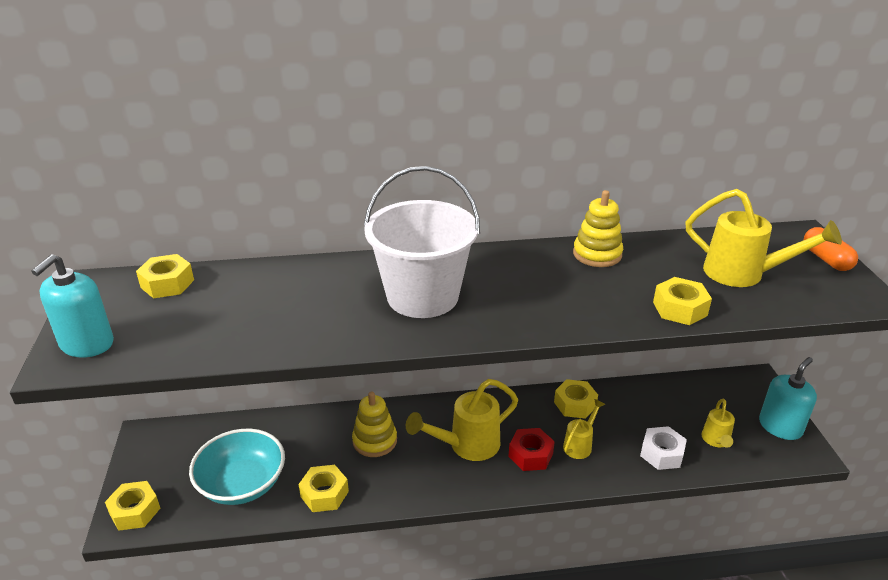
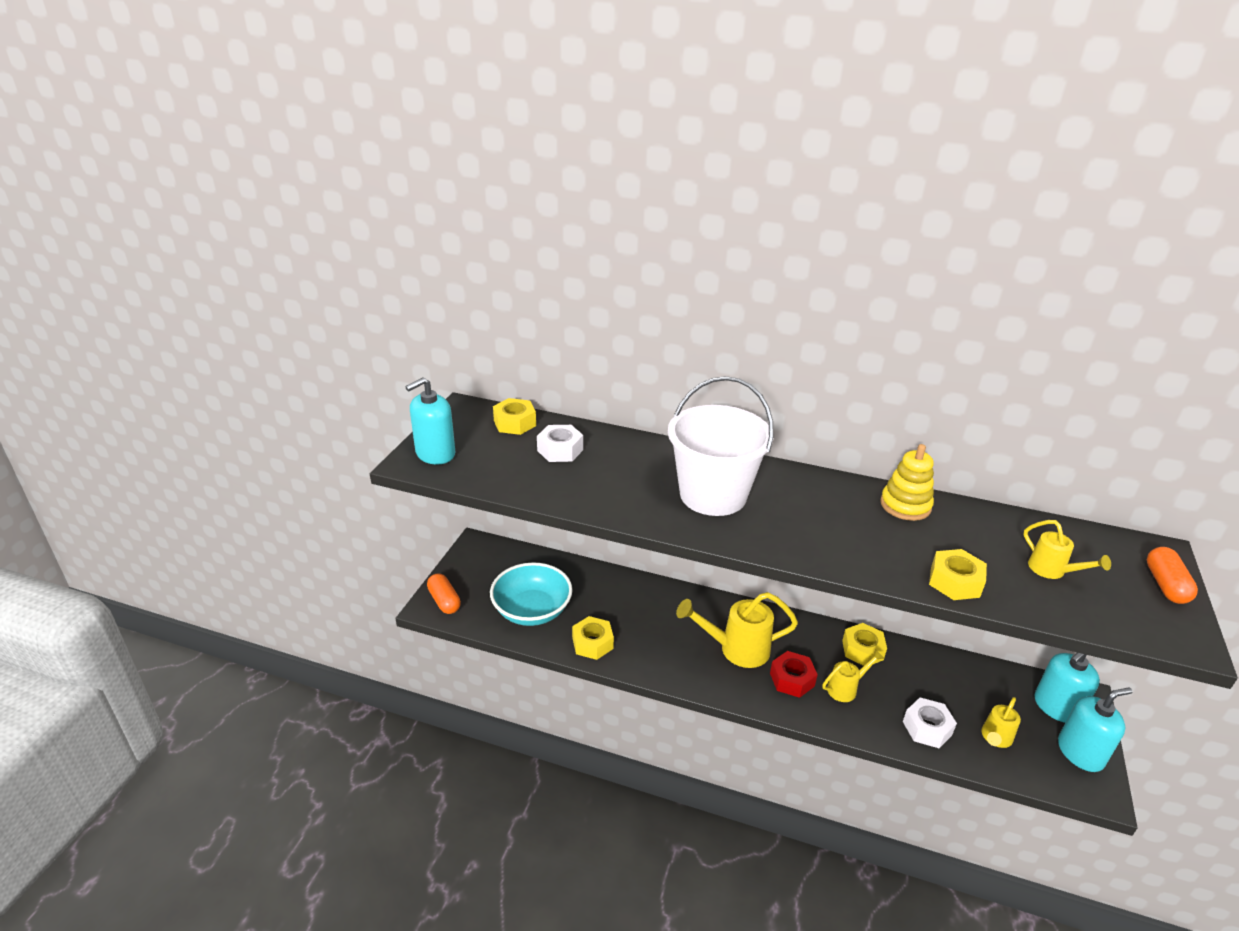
camera: 25 degrees right, 0 degrees up
(135, 511) = (444, 601): yellow nut -> orange capsule
(236, 298) = (560, 450): none -> white nut
(375, 441) = (656, 615): yellow stacking toy -> none
(743, 396) = (1056, 707): none -> turquoise soap dispenser
(744, 274) = (1052, 571): yellow watering can -> yellow watering can, size x0.57

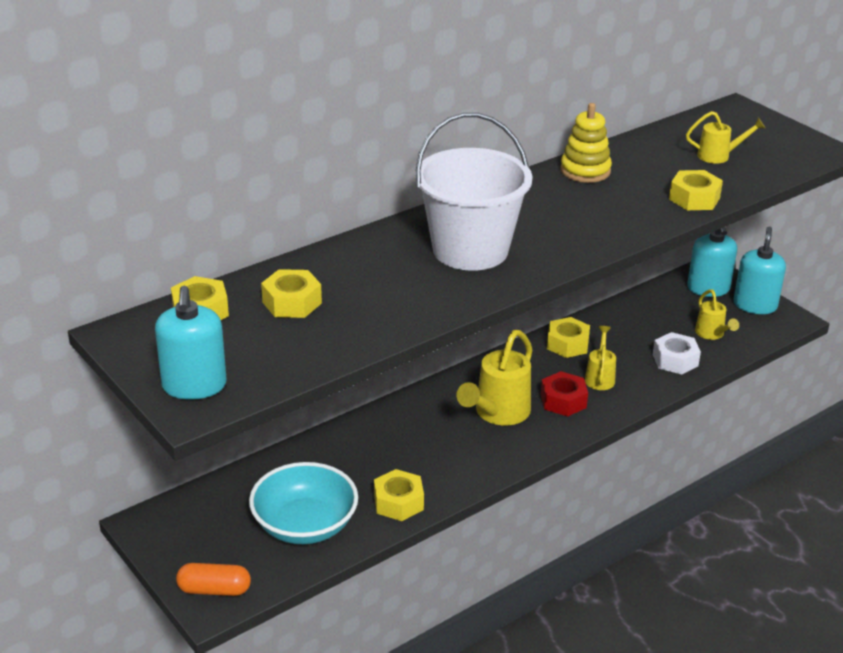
camera: 55 degrees left, 0 degrees up
(560, 450) = (292, 302): white nut -> yellow nut
(1165, 585) = (771, 126): orange capsule -> none

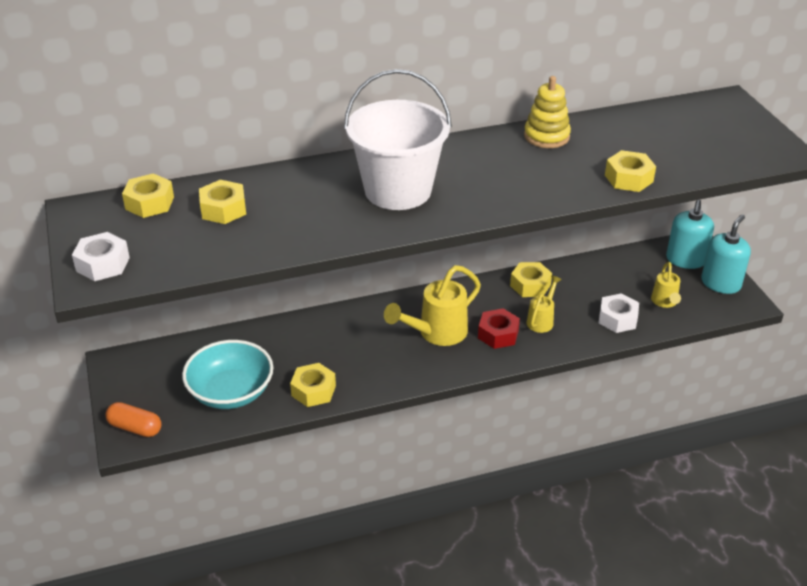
camera: 20 degrees right, 5 degrees up
(194, 386) = (103, 264): turquoise soap dispenser -> white nut
(719, 156) = (680, 142): yellow watering can -> none

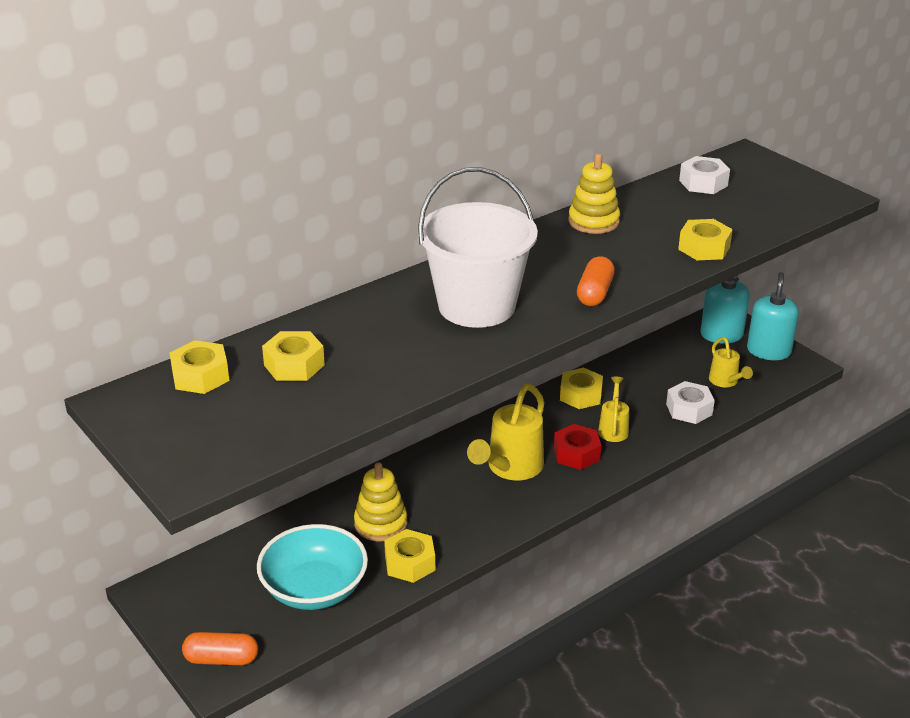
camera: 20 degrees left, 5 degrees down
(103, 264) = (192, 455): white nut -> white nut (703, 183)
(309, 353) = (380, 523): none -> yellow stacking toy
(504, 199) = (595, 293): none -> orange capsule

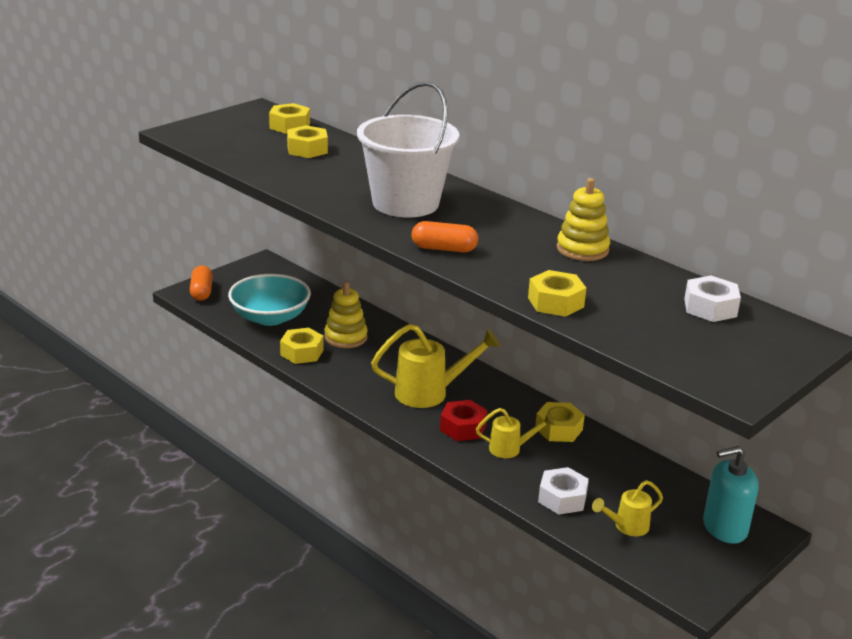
camera: 80 degrees right, 5 degrees down
(510, 468) = (430, 393): yellow watering can -> yellow watering can turned 150 degrees clockwise
(768, 351) = (709, 565): turquoise soap dispenser -> none

